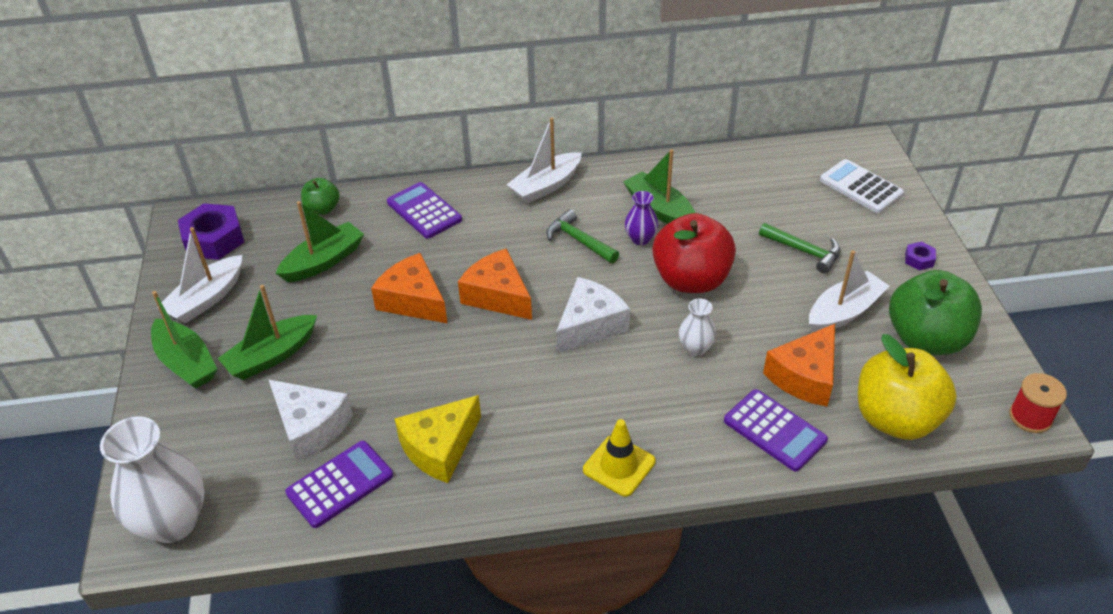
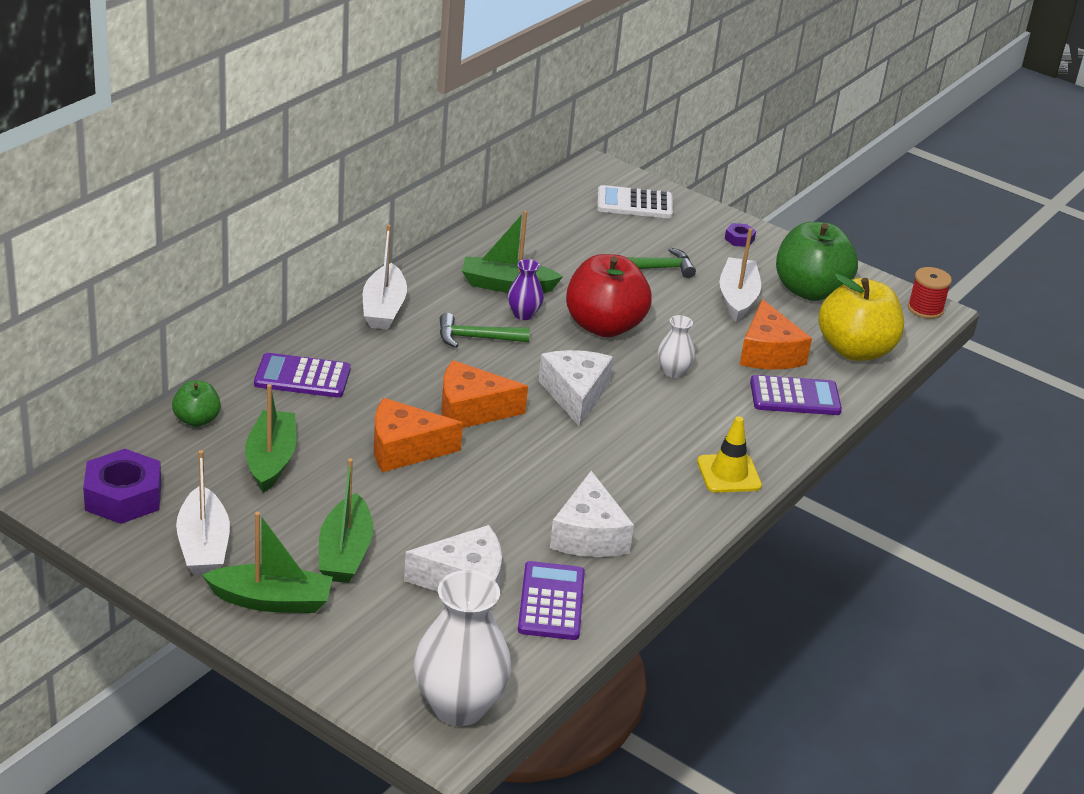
camera: 50 degrees left, 10 degrees down
(440, 448) = (589, 535): yellow cheese -> white cheese

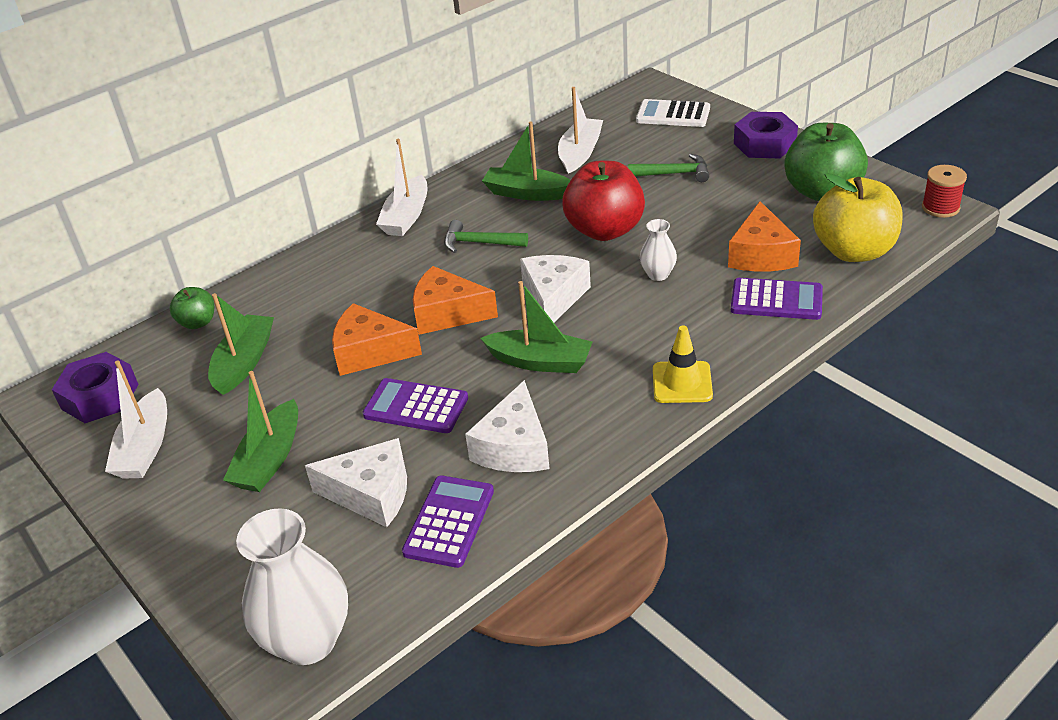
camera: 20 degrees right, 5 degrees up
(271, 600) = (179, 508): green boat -> green boat (540, 361)
(302, 377) = (307, 281): purple calculator -> purple calculator (416, 407)
(523, 314) = (532, 220): purple vase -> none
(737, 298) = (746, 200): white boat -> white boat (580, 153)
(739, 239) = (764, 144): purple nut -> purple nut, size x2.13

